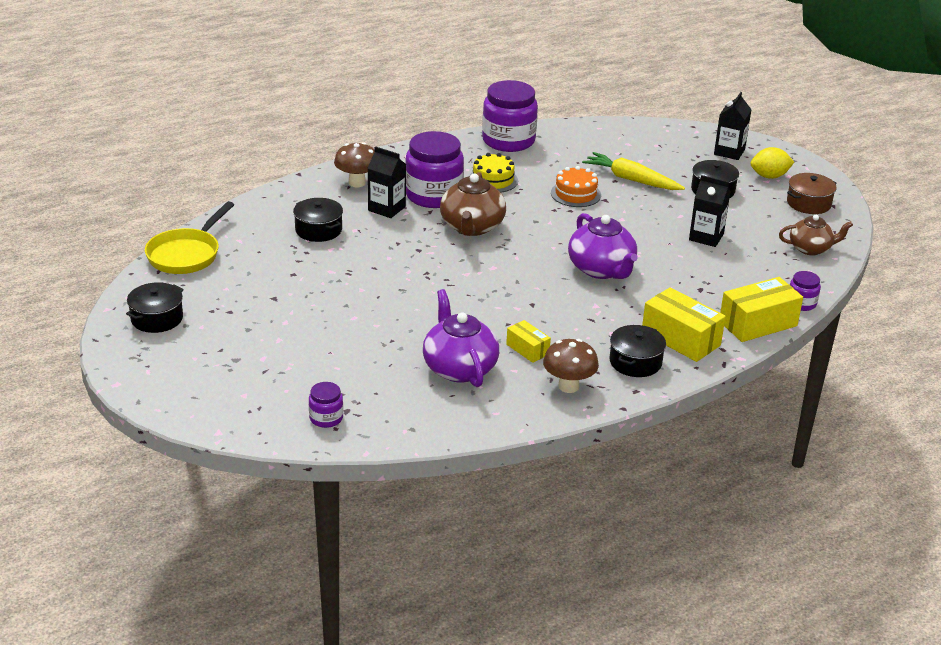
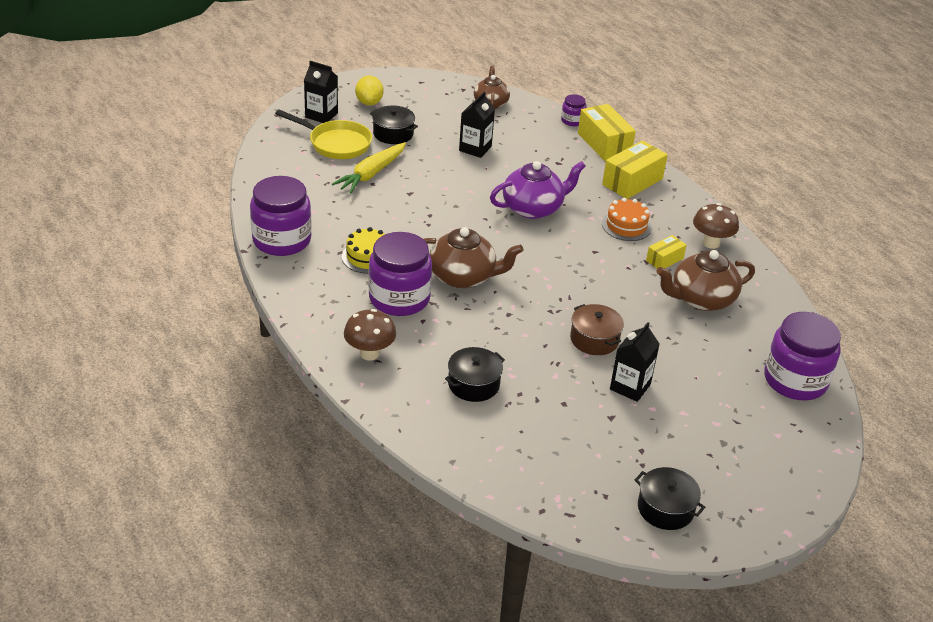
camera: 90 degrees left, 5 degrees up
(186, 254) = (533, 491): yellow pan -> yellow pan (336, 143)
(326, 418) = (795, 380): purple jar -> purple jar, size x2.12
(387, 208) = (427, 333): black carton -> black carton (630, 387)
(459, 368) = (701, 299): purple teapot -> brown teapot
(575, 194) = (398, 208): orange cake -> orange cake (626, 226)
(635, 362) = (669, 207): black pot -> none
(808, 203) = (417, 92): brown pot -> brown pot (594, 339)

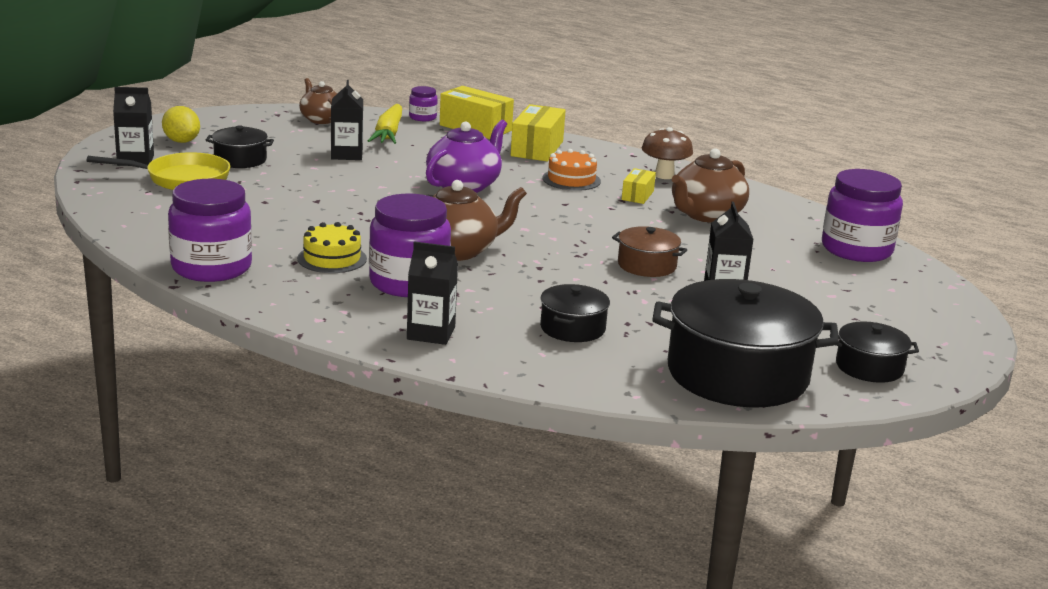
camera: 30 degrees left, 15 degrees down
(369, 353) = (431, 333): brown mushroom -> black carton
(371, 174) = (254, 194): yellow carrot -> yellow carrot (388, 133)
(551, 475) = (737, 374): none -> black pot

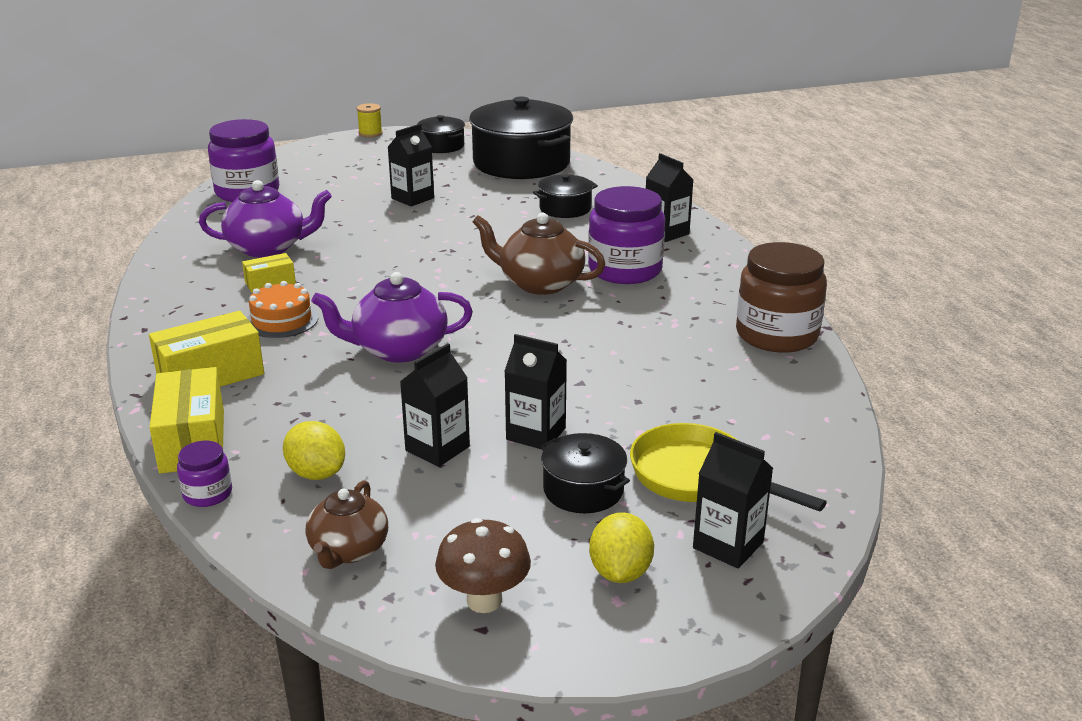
camera: 135 degrees left, 5 degrees up
(211, 267) = (776, 335): purple jar -> brown jar
(303, 172) = (536, 434): none -> black carton
(332, 259) = (657, 310): yellow cake -> none
(388, 133) = (316, 473): yellow carrot -> yellow lemon
(647, 265) = (421, 227): brown pot -> none
(664, 175) = (188, 295): brown mushroom -> brown mushroom (484, 600)
(706, 215) = (268, 248): brown teapot -> purple teapot
(978, 356) = (370, 133): none -> yellow spool

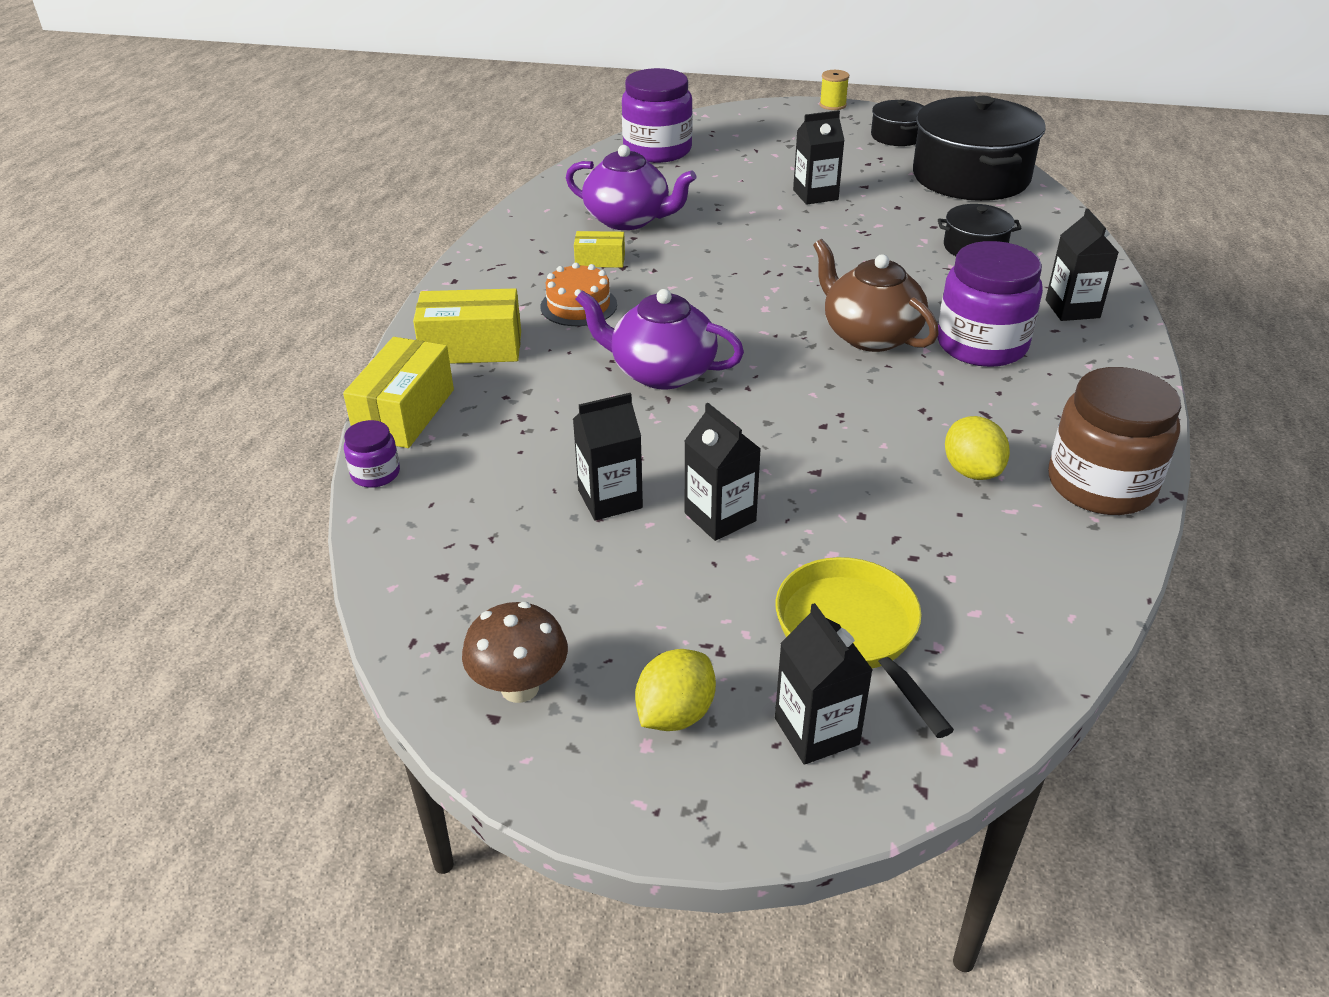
camera: 30 degrees right, 10 degrees up
(316, 473) = (480, 486): yellow lemon -> yellow lemon (971, 471)
(348, 550) = (444, 580): brown teapot -> none
(583, 490) = (715, 601): black pot -> none

